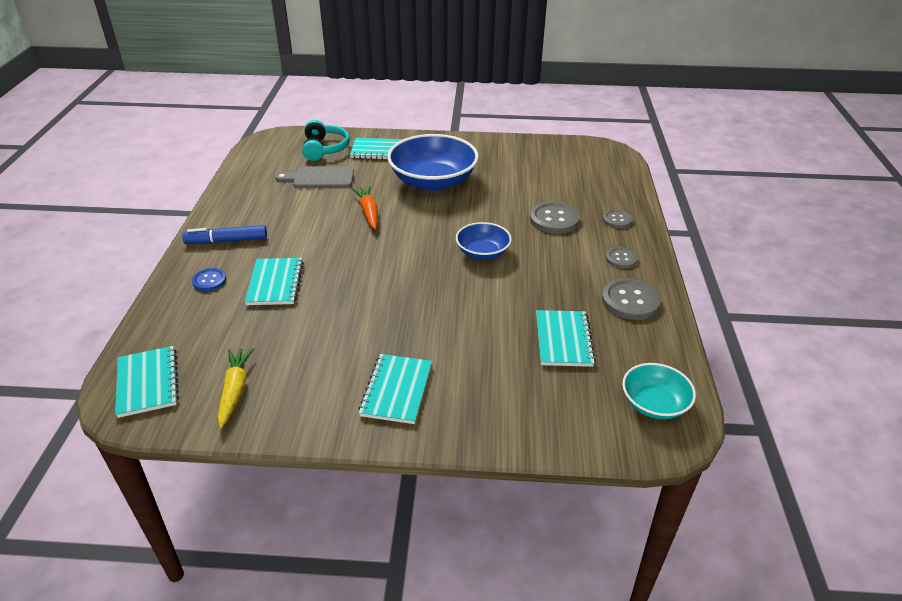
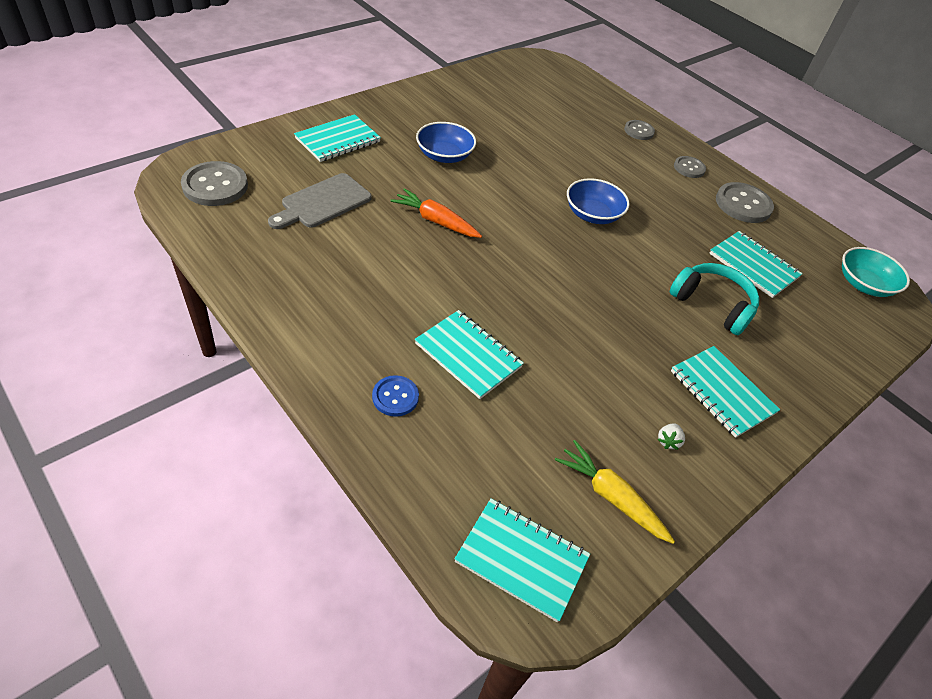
camera: 50 degrees left, 10 degrees up
(227, 241) = (337, 337): blue marker -> none
(314, 389) = (668, 441): none -> white strawberry
(324, 149) = (271, 162): turquoise headphones -> turquoise headphones (712, 304)
(433, 181) = (444, 155): blue bowl -> blue bowl, size x0.54
(554, 219) = (597, 152): grey button -> grey button (215, 186)

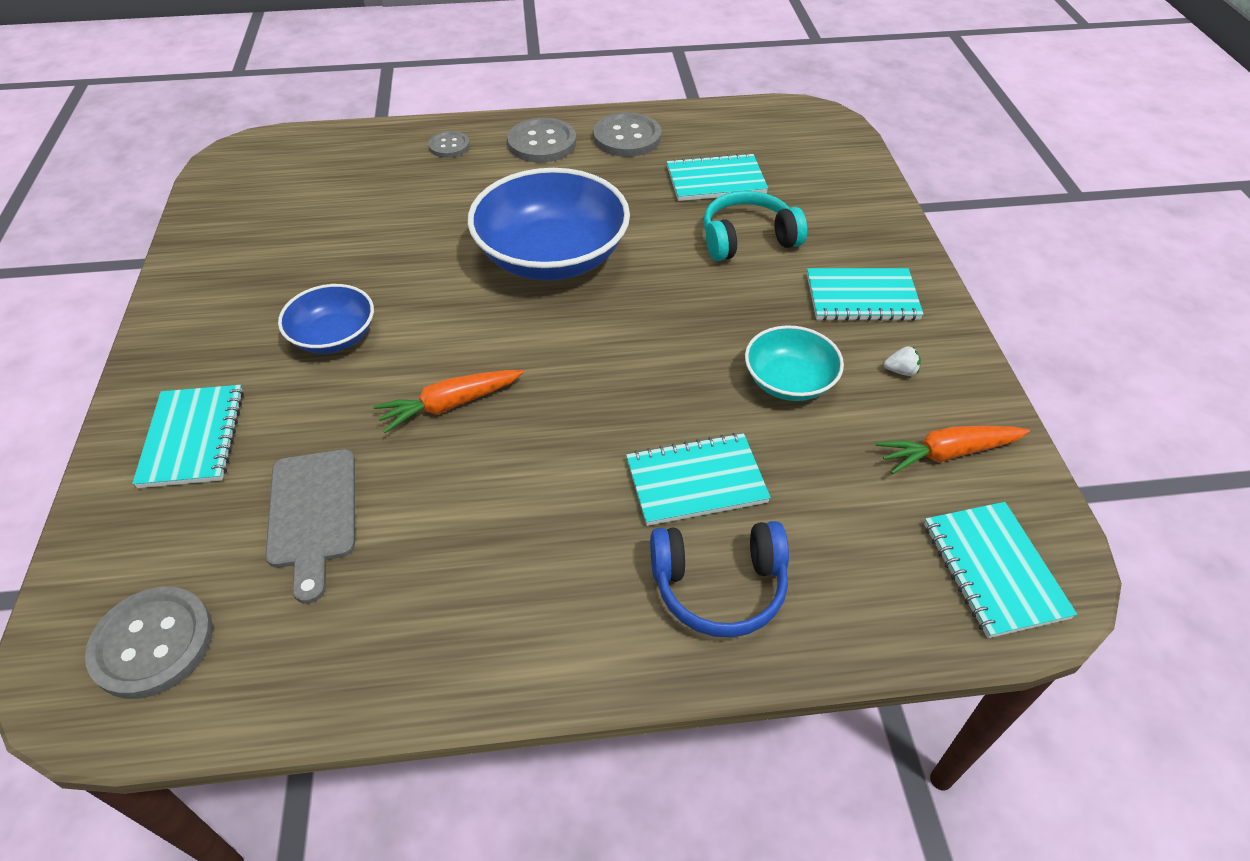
camera: 50 degrees left, 0 degrees up
(395, 397) = (719, 587): blue button -> blue headphones
(521, 560) = (994, 570): turquoise notebook -> turquoise notebook turned 75 degrees counterclockwise
(592, 214) = (552, 256): blue bowl -> blue bowl, size x1.86
(611, 497) = (948, 453): yellow carrot -> orange carrot
(668, 441) = (901, 371): white strawberry -> white strawberry turned 60 degrees counterclockwise
(689, 168) = (542, 143): grey button -> grey button, size x1.70
(863, 284) = (787, 125): turquoise bowl -> turquoise bowl (789, 381)

